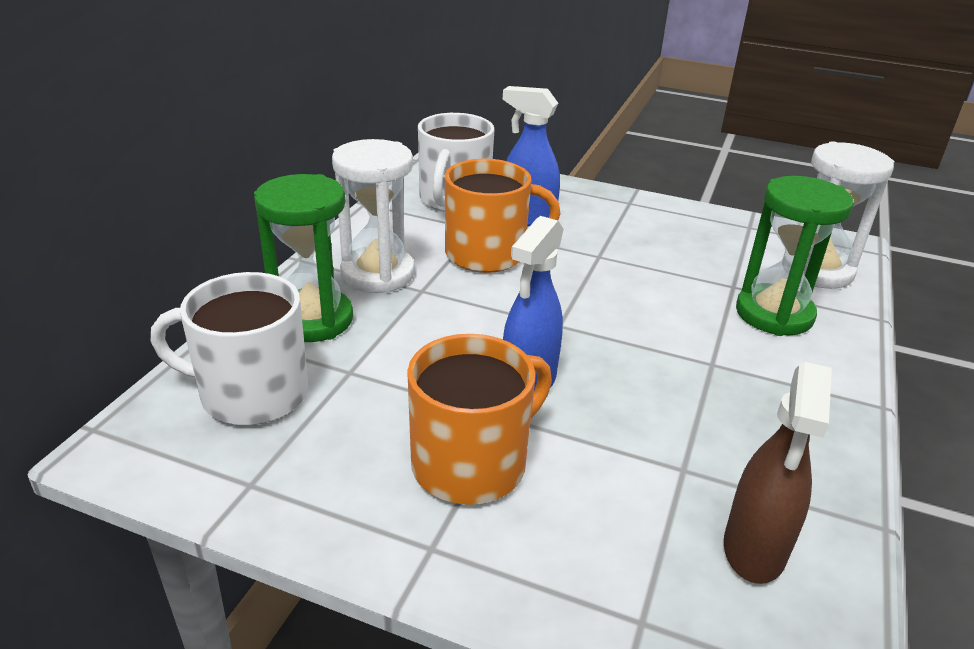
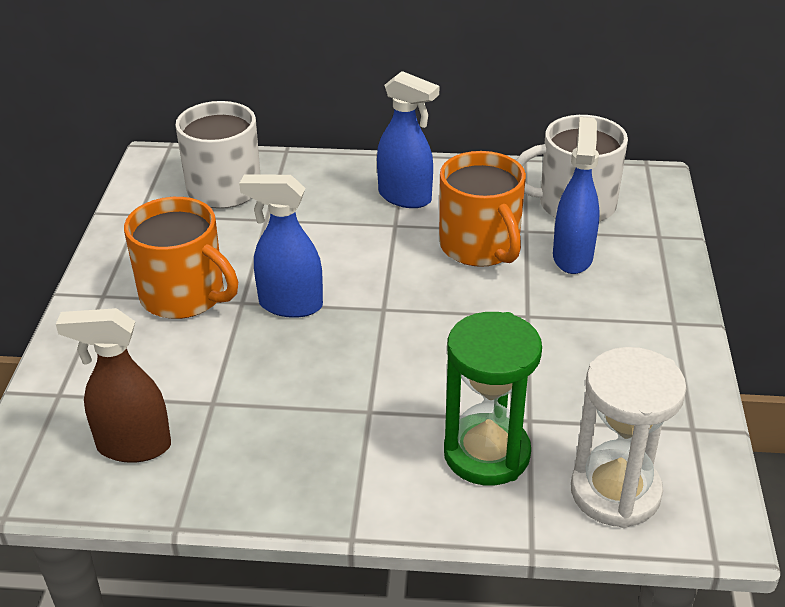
camera: 75 degrees right, 5 degrees up
(312, 320) = (322, 186): green hourglass -> none
(377, 274) = (405, 197): white hourglass -> blue spray bottle

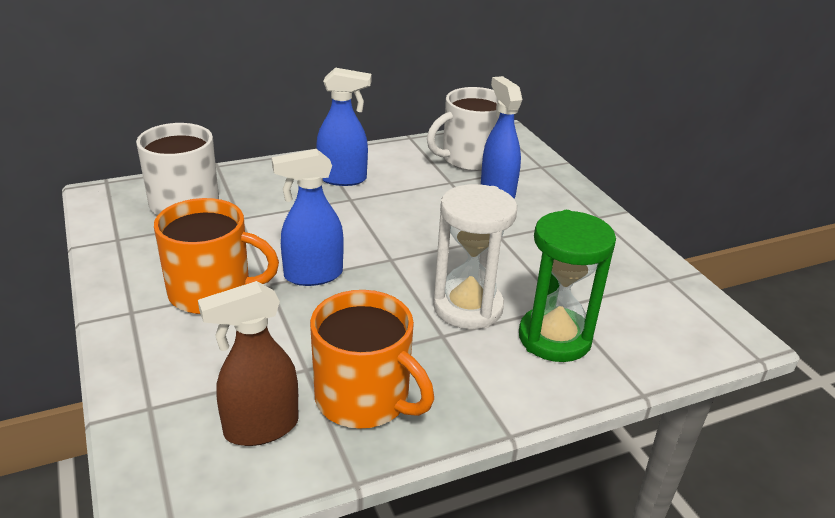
camera: 30 degrees left, 5 degrees down
(480, 246) = (427, 199): orange mug -> orange mug (364, 399)
(615, 492) = (661, 336): white hourglass -> white hourglass (468, 307)

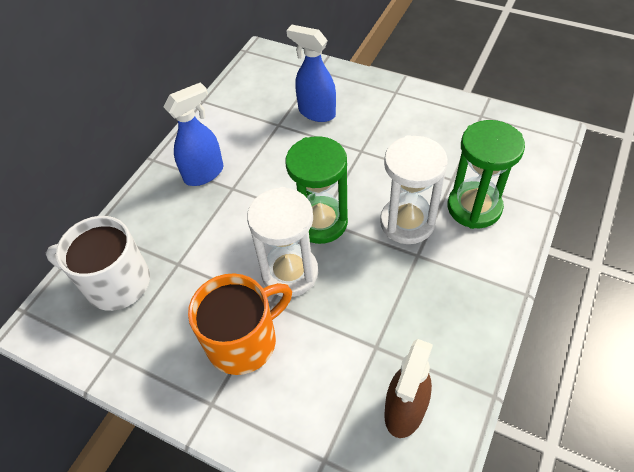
camera: 35 degrees left, 20 degrees up
(312, 275) = (290, 273): blue spray bottle -> white hourglass
(364, 399) = (432, 338): orange mug -> none
(389, 260) = (320, 222): none -> green hourglass
(470, 159) = (266, 94): white mug -> none

